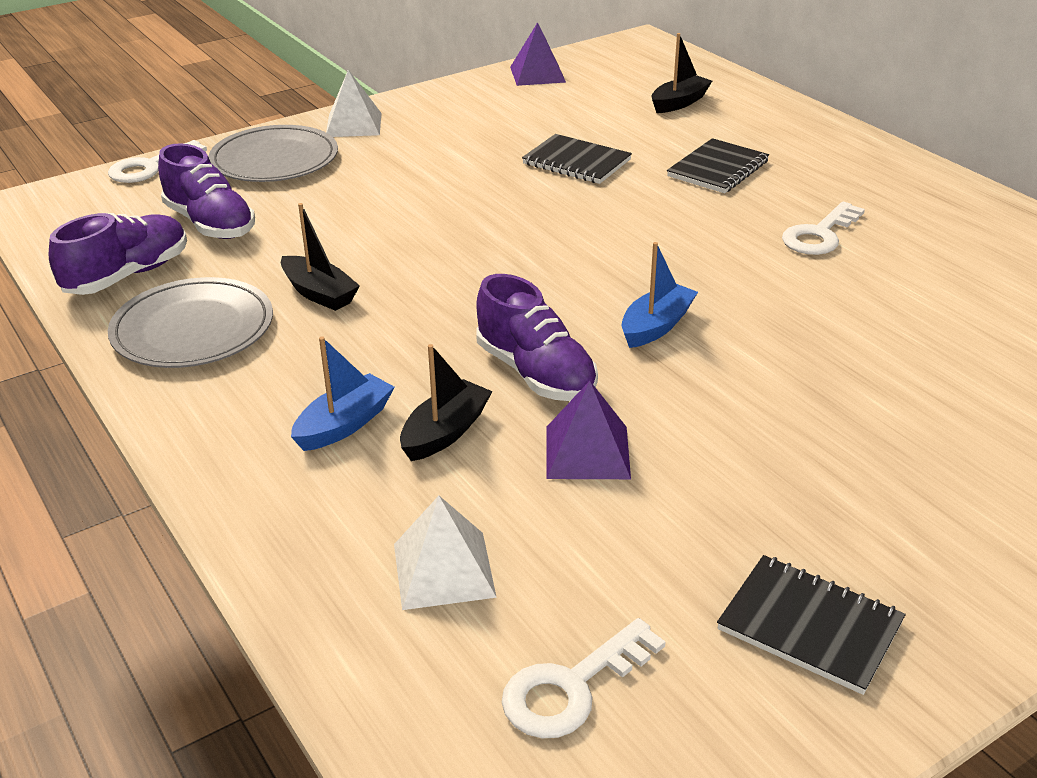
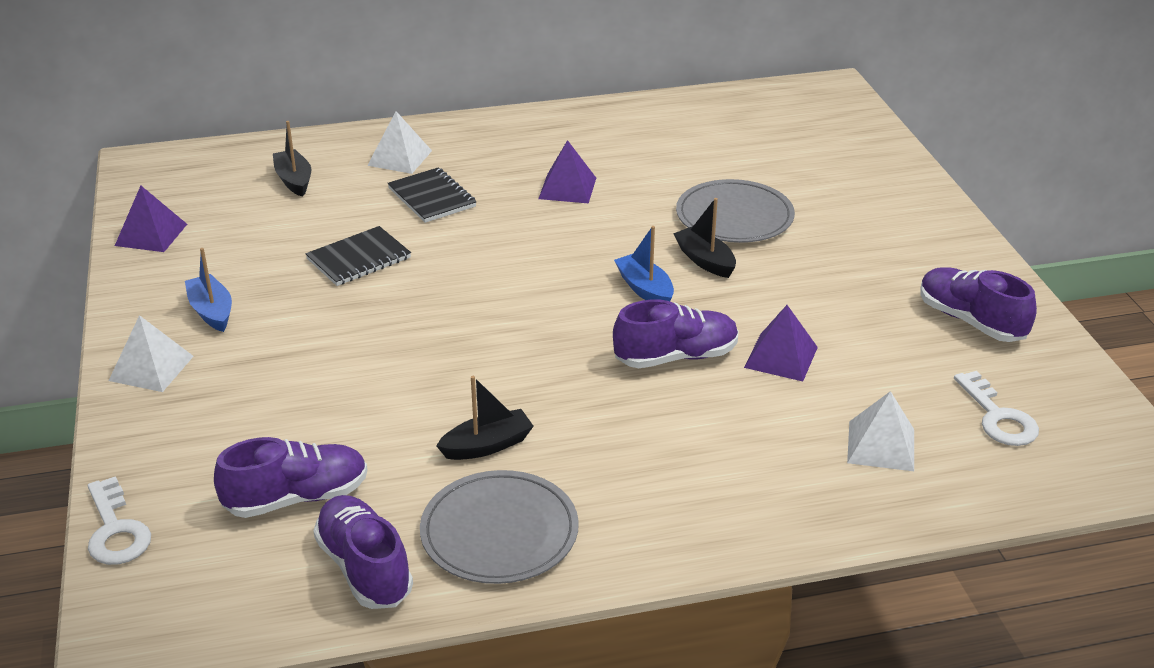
camera: 70 degrees left, 0 degrees up
(274, 159) = (185, 434): grey plate -> grey plate (734, 216)
(344, 424) = (695, 463): blue boat -> blue boat (211, 311)
(445, 432) = (729, 414): black boat -> black boat (705, 260)
(774, 136) = (399, 158): none -> white pyramid
(809, 626) = (971, 321): black notebook -> purple shoe
(819, 235) = (567, 188): white key -> purple pyramid

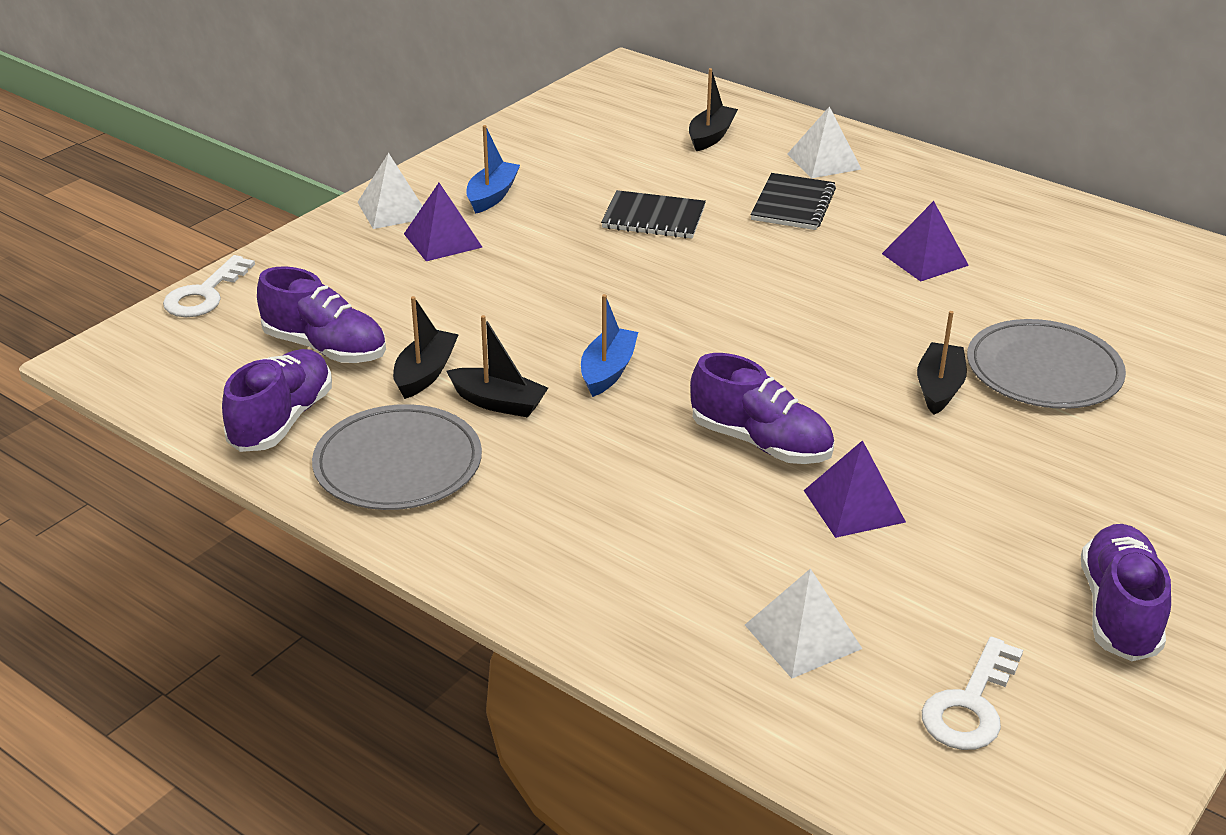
camera: 50 degrees right, 0 degrees up
(151, 234) = (546, 122): purple pyramid -> purple pyramid (442, 240)
(403, 462) = (425, 373): none -> black boat
(645, 289) = (837, 376): blue boat -> blue boat (608, 371)

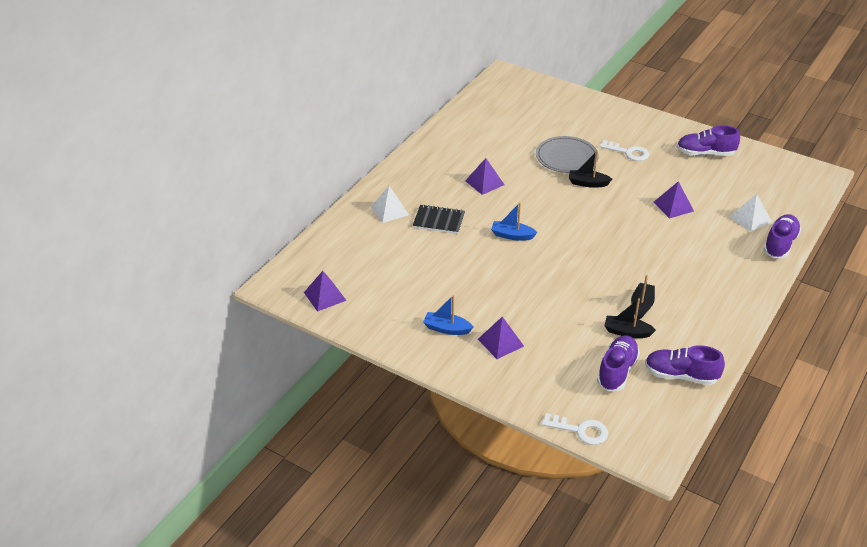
camera: 95 degrees left, 5 degrees up
(393, 210) = (470, 367): white pyramid -> none
(398, 463) = (697, 331): grey plate -> none
(597, 105) = (325, 296): none -> purple pyramid
(608, 371) = (606, 274): blue boat -> blue boat (512, 235)
(653, 218) = (461, 267): black notebook -> none
(711, 136) = (364, 250): black boat -> none
(760, 442) = (642, 229): purple shoe -> purple shoe (780, 244)
(970, 705) = (764, 185): white key -> white key (628, 152)

